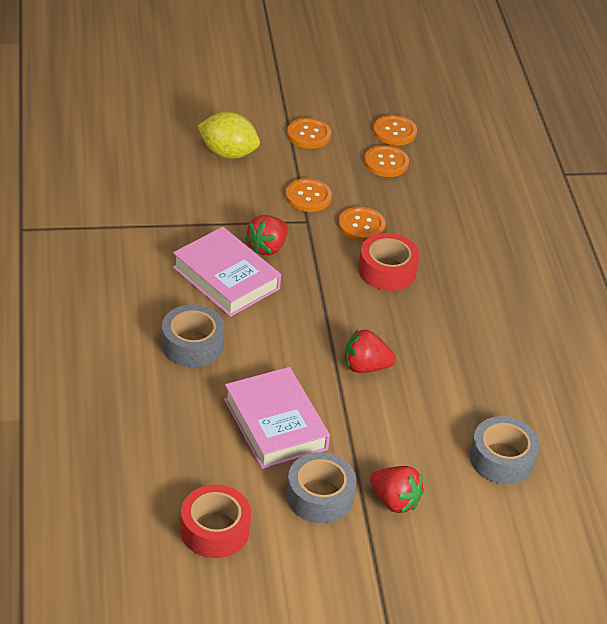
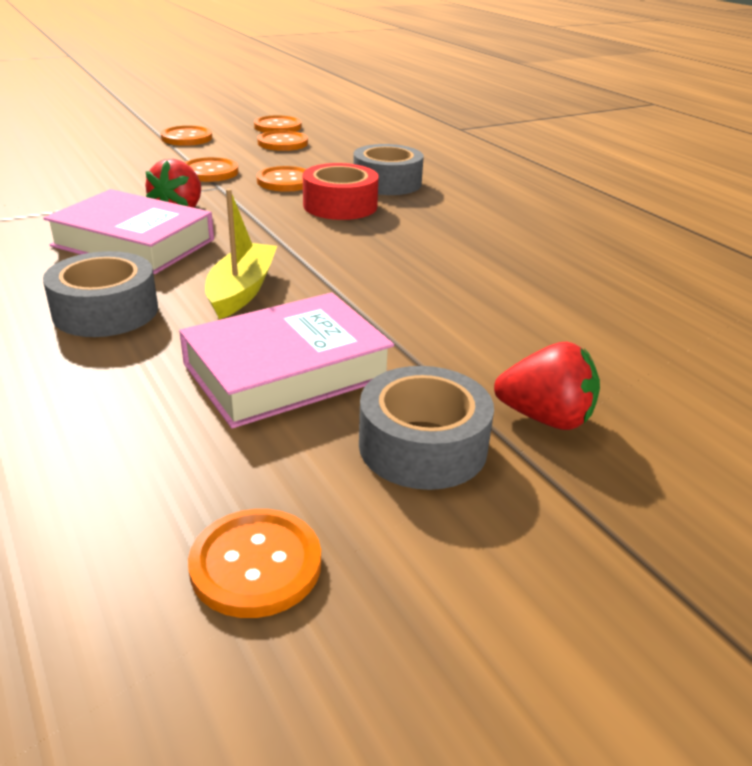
camera: 20 degrees left, 10 degrees down
(215, 530) = (256, 564): red tape -> orange button
(228, 153) = (96, 158): yellow lemon -> none
(275, 424) = (287, 370): pink book -> pink book turned 75 degrees counterclockwise
(277, 348) = (242, 290): none -> yellow boat
(365, 367) = (377, 283): red strawberry -> none
(502, 459) = (636, 331): grey tape -> grey tape (387, 183)

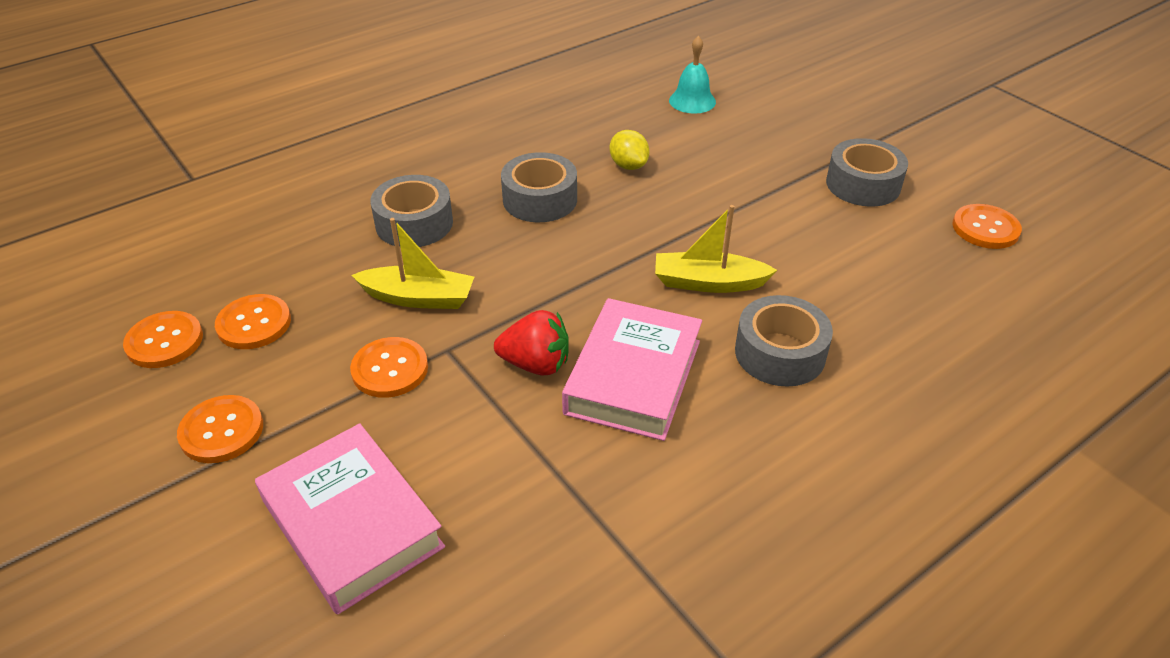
camera: 95 degrees left, 10 degrees up
(285, 181) = (418, 298): orange button -> yellow boat
(287, 370) = (815, 242): pink book -> pink book (352, 524)
(340, 205) = (491, 249): red tape -> none
(415, 228) = (540, 199): none -> grey tape
(480, 274) = (628, 165): none -> yellow lemon
(545, 418) = (812, 145): red strawberry -> none
(659, 333) = (692, 101): none -> turquoise bell

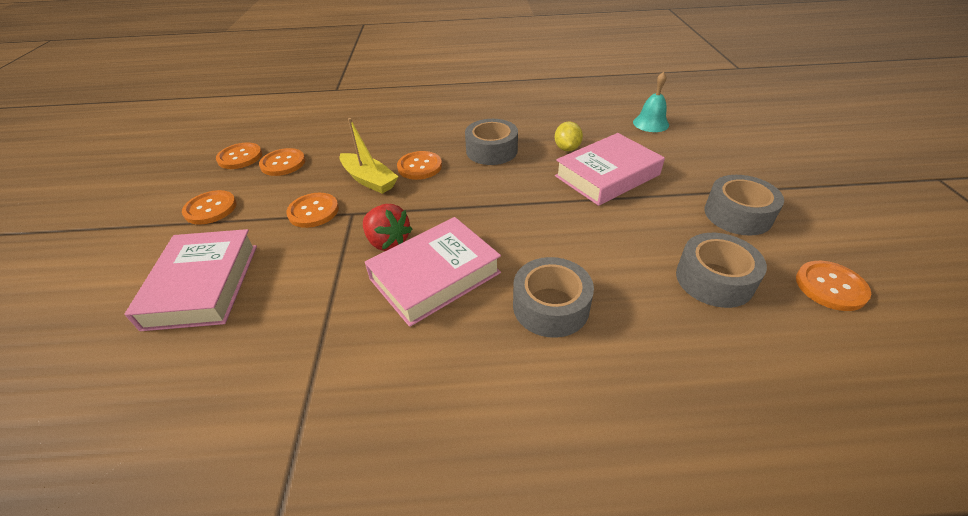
camera: 35 degrees right, 0 degrees up
(414, 223) = (410, 141): grey tape -> grey tape (714, 279)
(468, 254) = (419, 167): none -> orange button
(704, 185) = (607, 175): none -> pink book
(708, 283) = (547, 237): yellow boat -> none

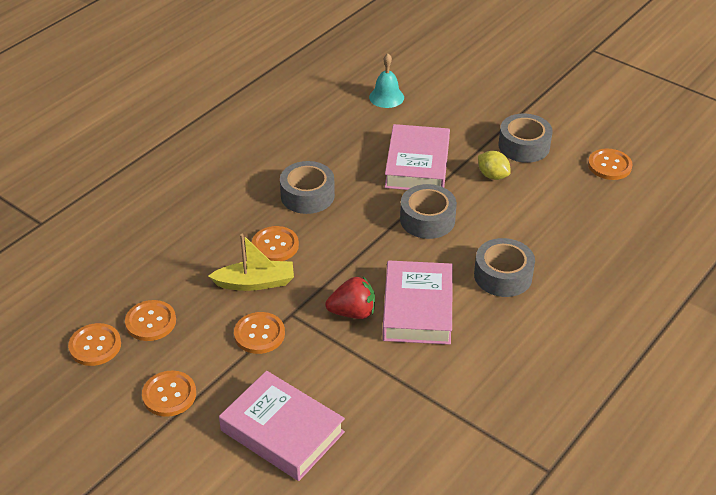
camera: 50 degrees left, 0 degrees up
(567, 148) = (359, 158): yellow lemon -> yellow lemon (492, 175)
(714, 279) = (558, 199): grey tape -> grey tape (427, 219)

